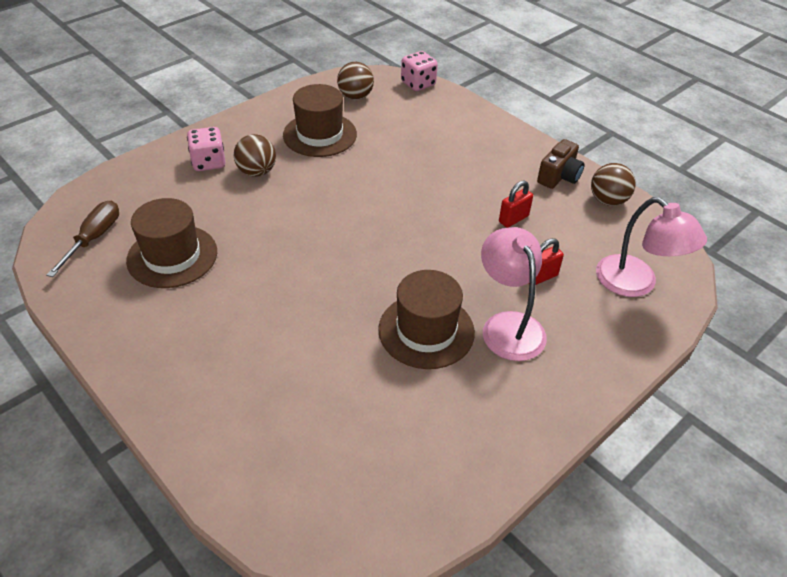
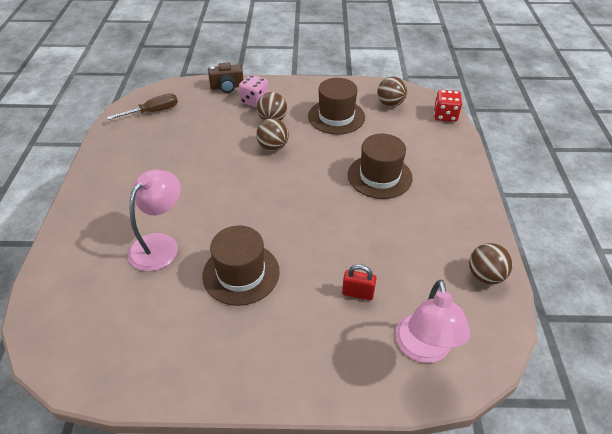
camera: 45 degrees right, 0 degrees up
(172, 256) = (173, 142): brown hat -> brown hat (379, 176)
(295, 198) = (273, 147): none -> brown ball
(418, 84) = (445, 116): pink dice -> red dice
(508, 325) = (293, 308): pink lamp -> pink lamp (160, 244)
(513, 219) = (392, 242): red padlock -> none
(559, 176) = (468, 235): brown camera -> brown camera (227, 87)

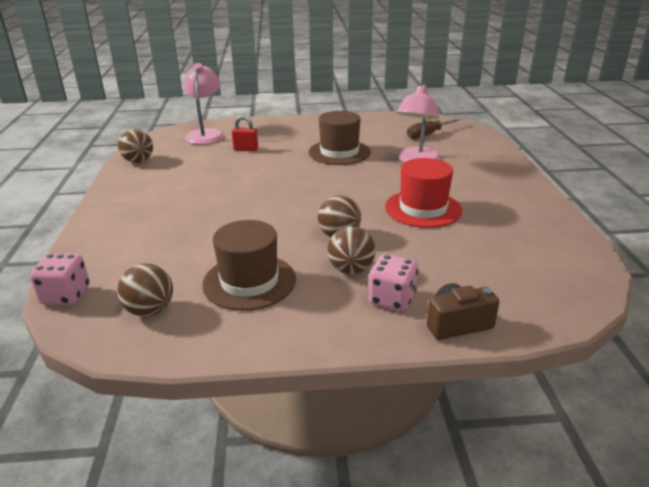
camera: 175 degrees right, 15 degrees down
(153, 111) = (545, 270): brown screwdriver -> brown screwdriver (428, 135)
(196, 169) = (423, 209): none -> red hat
(379, 176) = (204, 216): brown hat -> none
(445, 116) = (66, 295): red dice -> pink dice

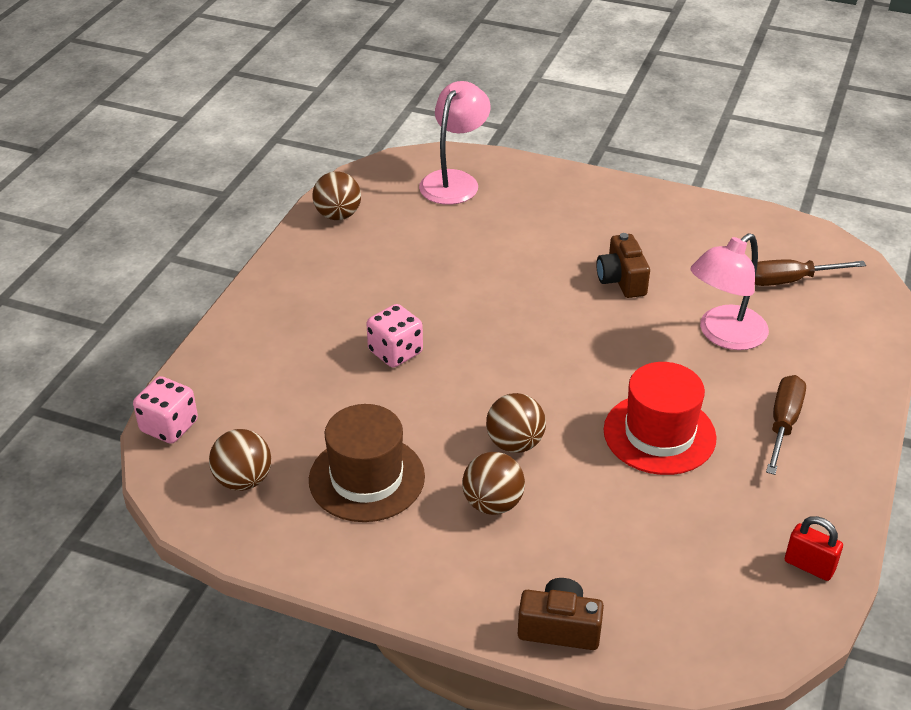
camera: 25 degrees right, 10 degrees up
(246, 149) = (492, 233): red padlock -> red padlock (809, 566)
(339, 152) = (621, 280): brown hat -> brown camera
(392, 299) = (510, 565): pink dice -> pink dice (395, 352)
(485, 187) = (783, 423): none -> brown screwdriver

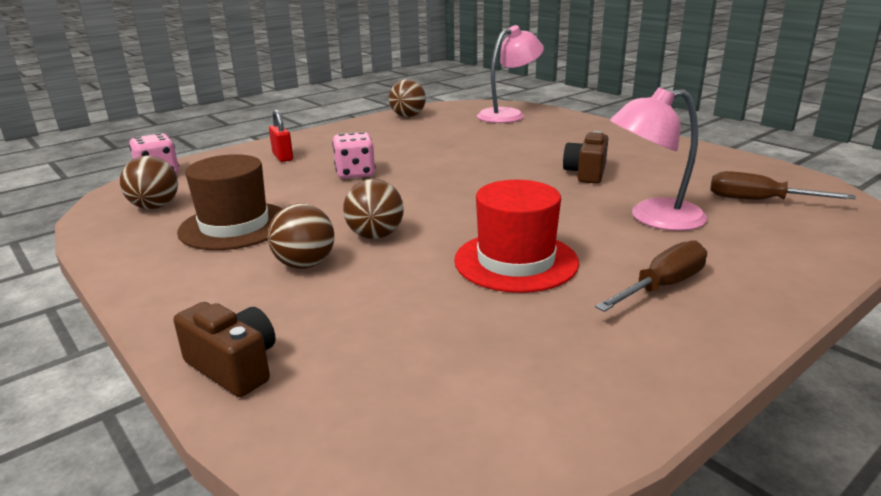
camera: 30 degrees right, 15 degrees down
(809, 566) = (579, 412): red padlock -> red padlock (283, 157)

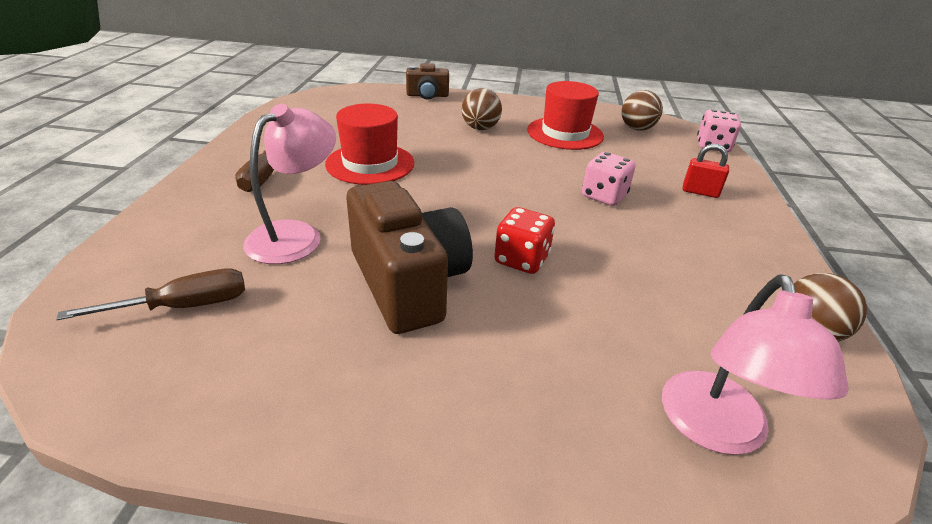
camera: 135 degrees right, 10 degrees up
(234, 226) = (565, 133): brown hat -> red hat
(375, 236) = (477, 152): brown ball -> none
(493, 163) = (521, 259): none -> red dice
(586, 173) = (408, 283): brown camera -> brown camera, size x1.86

